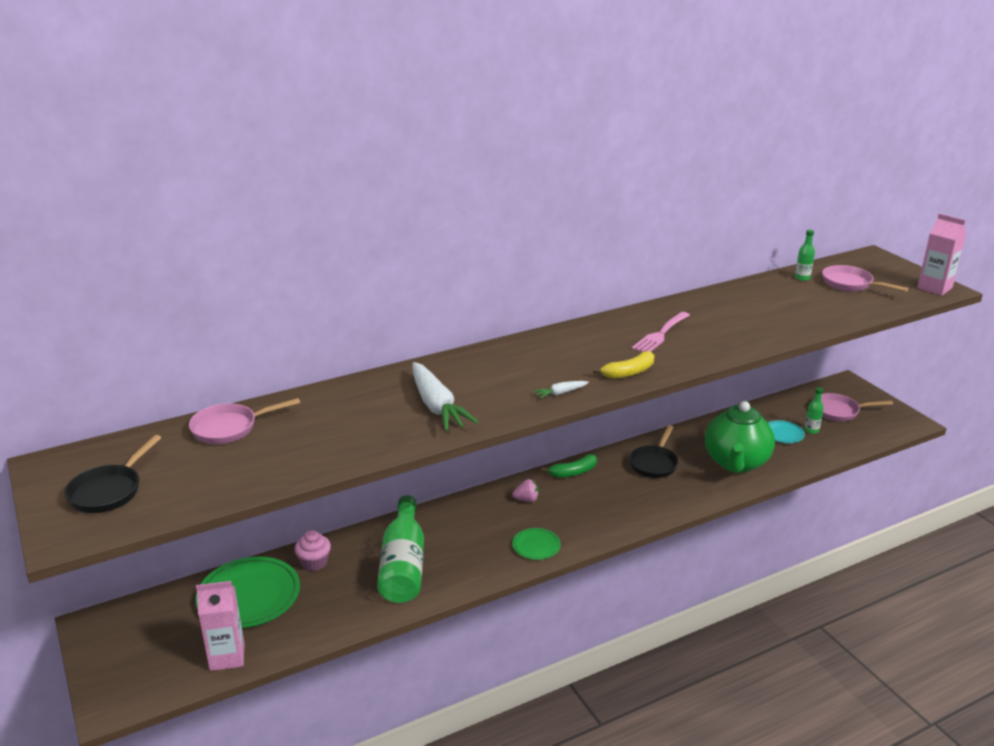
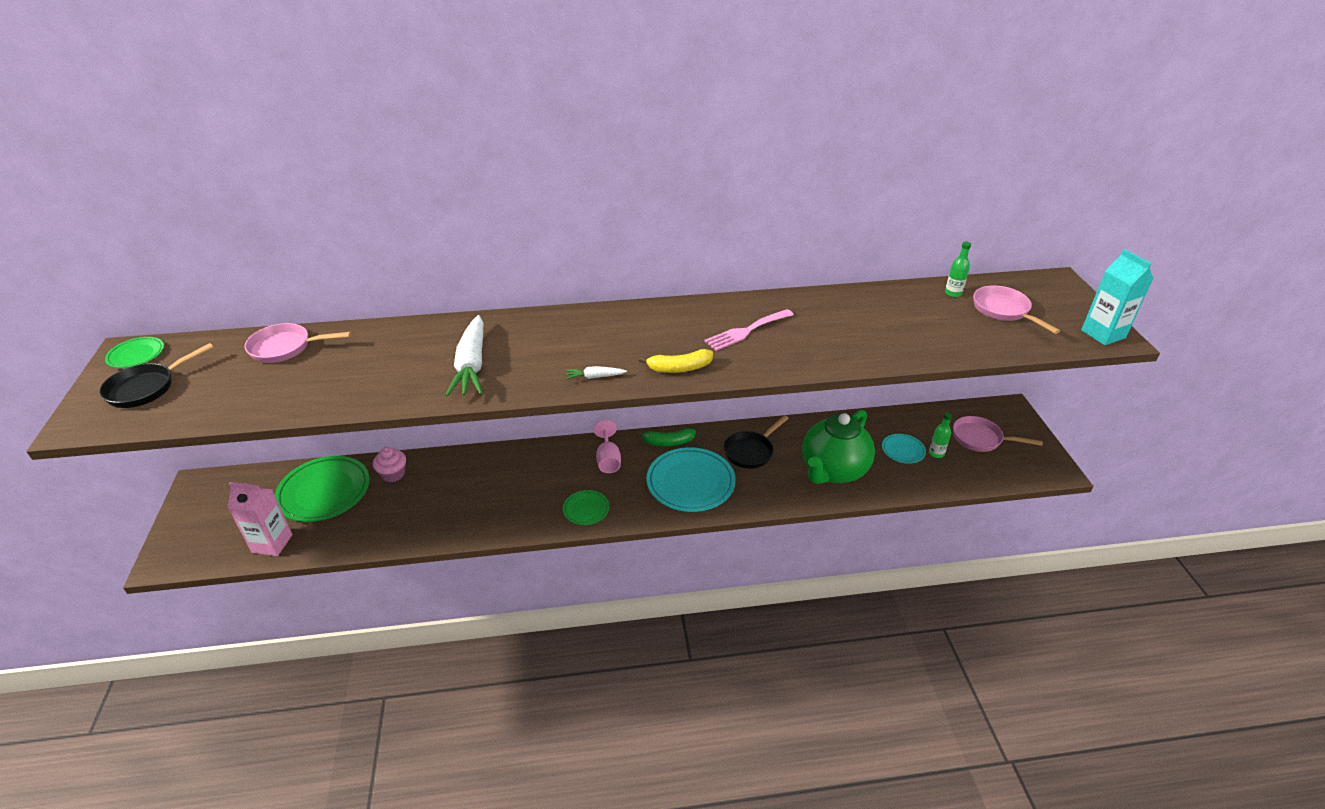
camera: 20 degrees right, 10 degrees up
(63, 466) = (136, 355): none -> green plate
(403, 565) = (461, 497): green bottle -> none
(526, 499) = (608, 459): pink strawberry -> pink goblet
(618, 501) = (690, 482): none -> turquoise plate
(934, 288) = (1103, 334): pink carton -> turquoise carton

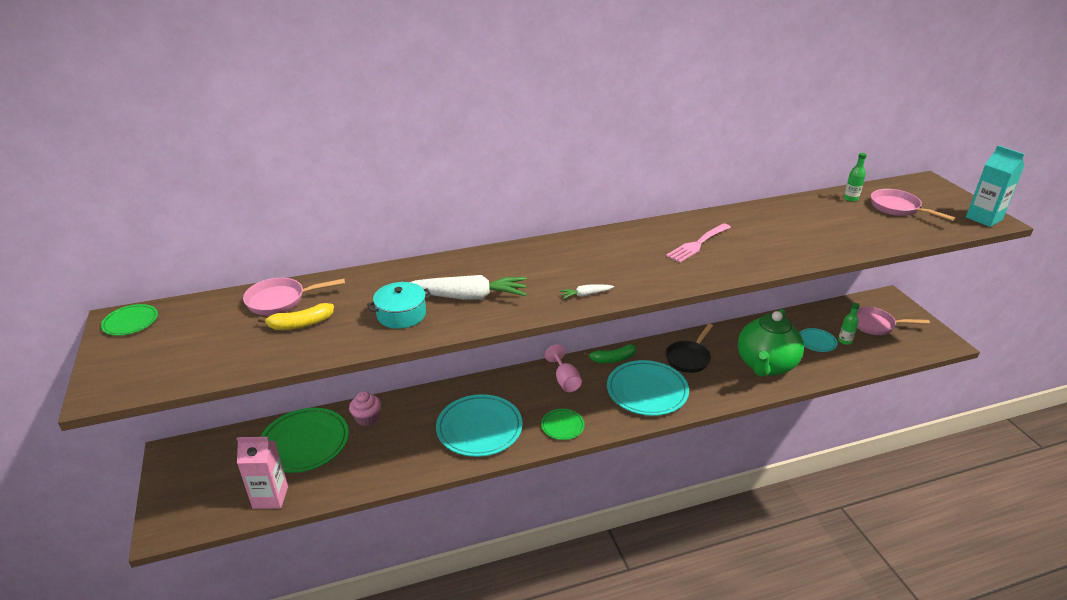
camera: 10 degrees left, 5 degrees down
(146, 388) = (157, 350): black pan -> none
(395, 377) = (401, 314): none -> turquoise pot
(472, 365) = (468, 297): white carrot -> white carrot turned 75 degrees counterclockwise
(500, 500) = (479, 428): none -> turquoise plate
(679, 368) = (656, 280): yellow banana -> yellow banana (301, 324)

